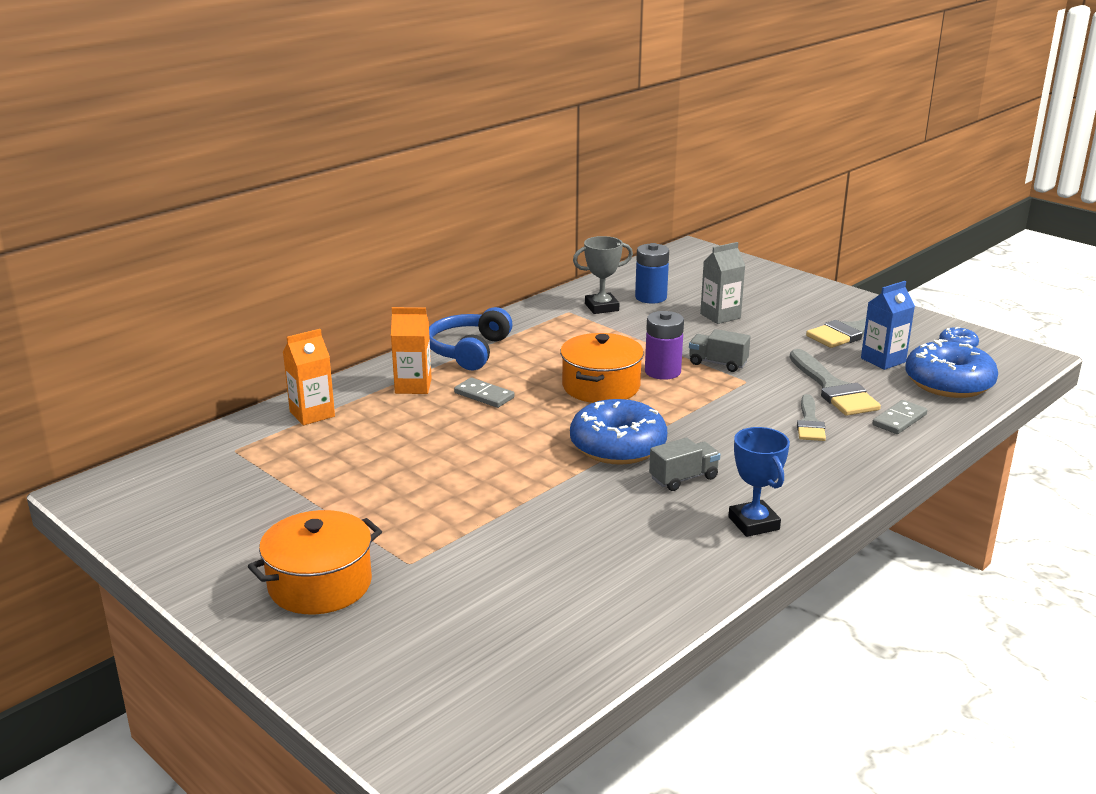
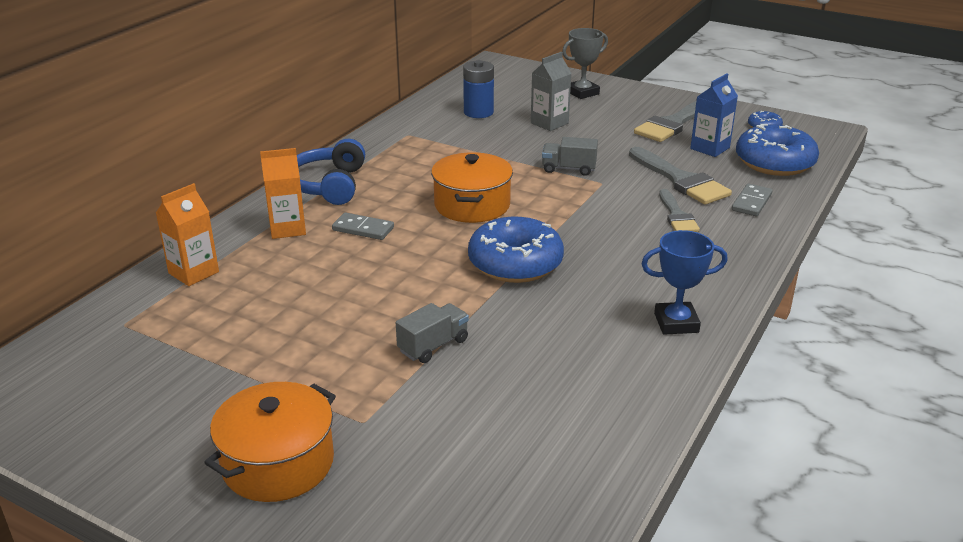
camera: 15 degrees left, 5 degrees up
(601, 307) = (437, 127): grey trophy -> grey trophy (582, 93)
(662, 372) = (522, 183): purple battery -> none
(683, 478) = (591, 287): grey truck -> grey truck (433, 346)
(753, 523) = (676, 323): blue trophy -> blue trophy turned 60 degrees counterclockwise

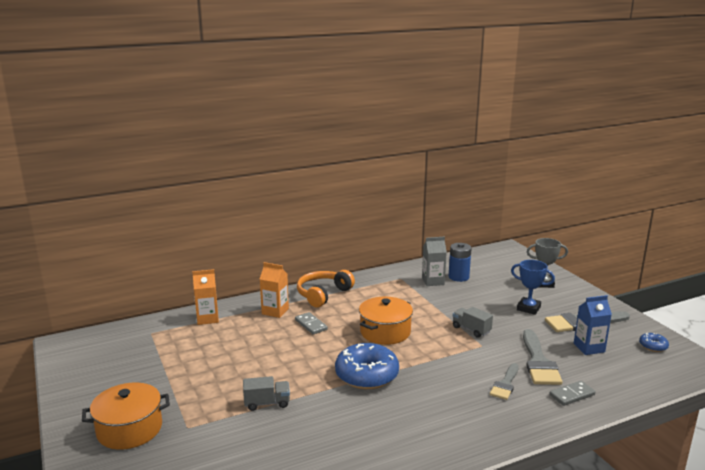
camera: 35 degrees right, 10 degrees down
(329, 185) = (323, 294): blue headphones -> orange headphones
(549, 123) = (495, 297): grey carton -> grey carton (433, 281)
(676, 323) = (416, 451): blue trophy -> blue trophy (528, 308)
(774, 163) = (627, 374): blue donut -> none

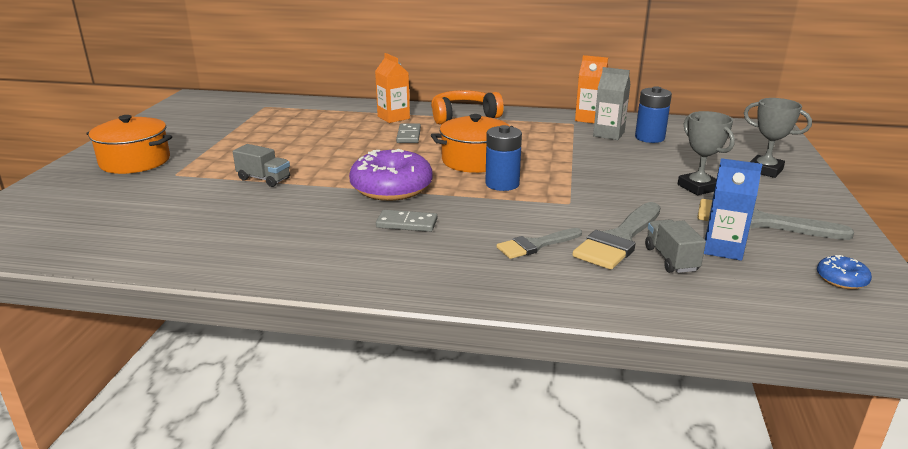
camera: 35 degrees right, 5 degrees up
(207, 318) = (325, 108): orange carton -> orange carton (589, 119)
(366, 375) = (391, 188): blue donut -> purple donut
(427, 345) = (502, 184): none -> blue battery
(471, 329) = (581, 185): grey truck -> grey truck (671, 259)
(528, 308) = (698, 187): blue trophy -> grey trophy
(572, 395) = (609, 285): grey domino -> grey domino (407, 223)

